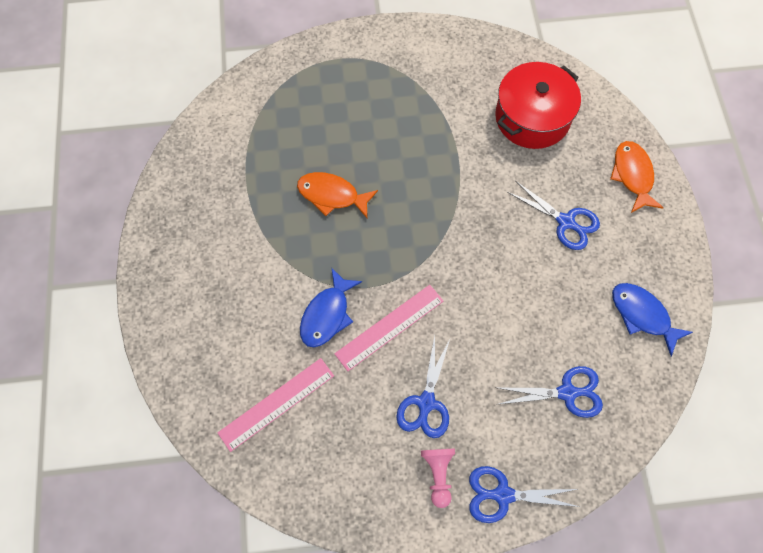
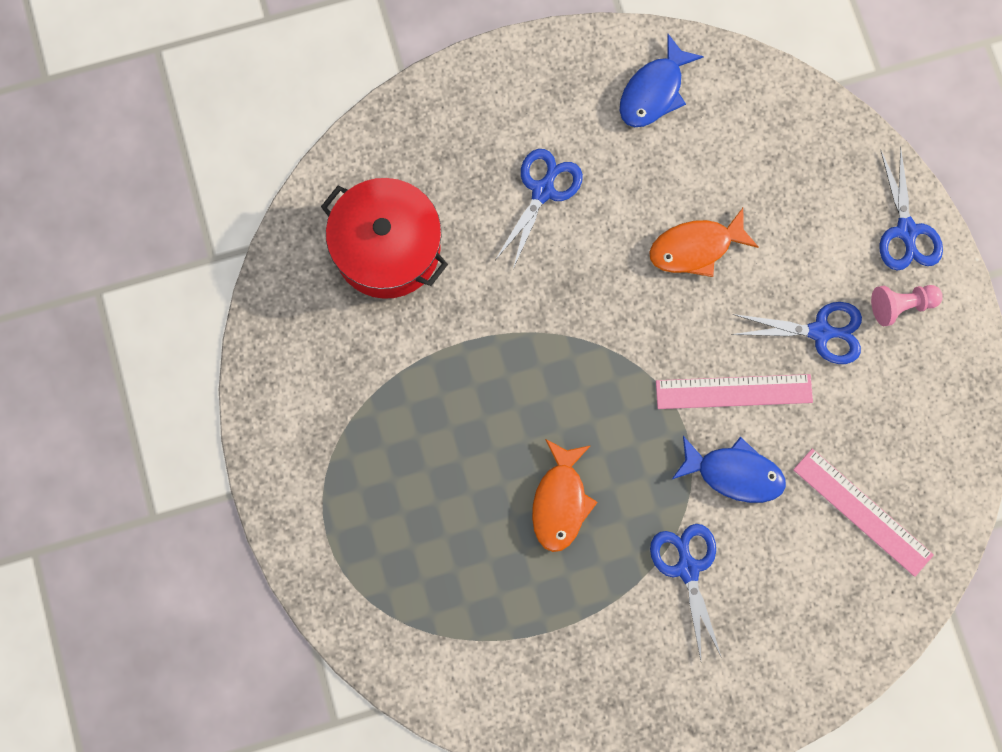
camera: 100 degrees left, 10 degrees up
(389, 327) = (734, 391): pink ruler -> pink ruler turned 45 degrees counterclockwise
(567, 393) = (771, 171): blue scissors -> blue scissors (687, 568)
(633, 175) = (457, 112): orange fish -> orange fish (696, 247)

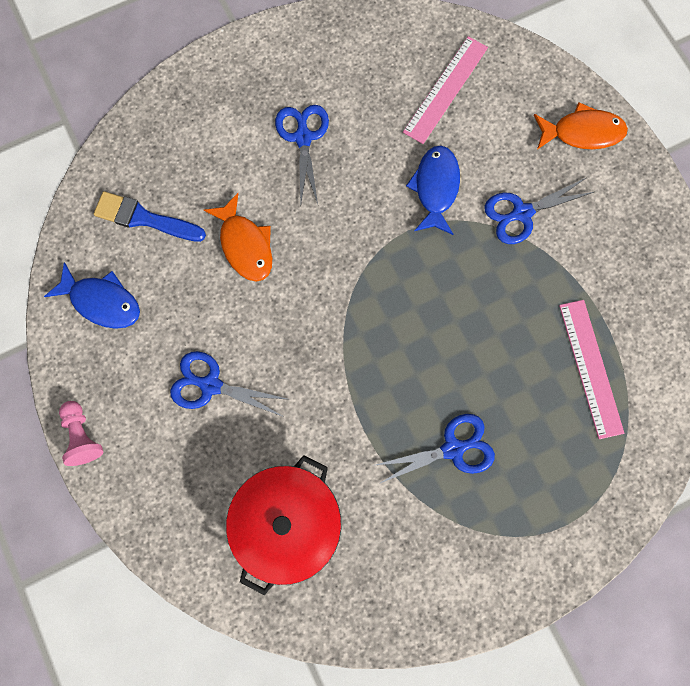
camera: 100 degrees left, 0 degrees up
(560, 501) = (490, 323): orange fish -> orange fish (582, 133)
(734, 391) = (366, 197): pink ruler -> pink ruler (590, 368)
(744, 145) = (145, 218): none -> blue brush
(901, 305) = (270, 80): pink pawn -> pink pawn (83, 435)
(906, 231) = (205, 83): blue scissors -> blue scissors (453, 449)

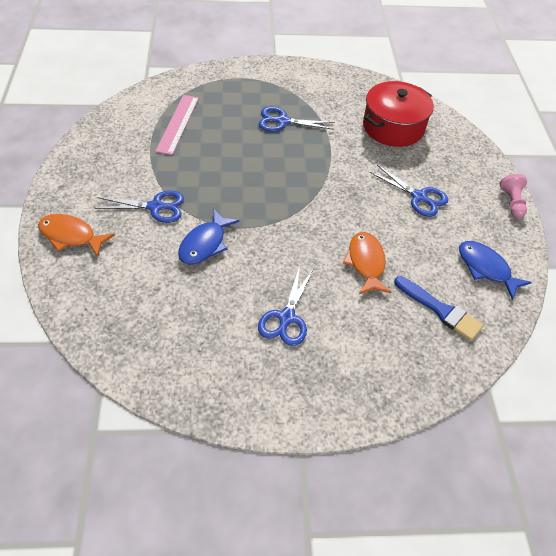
camera: 160 degrees left, 25 degrees down
(445, 89) = (148, 307): pink ruler -> none

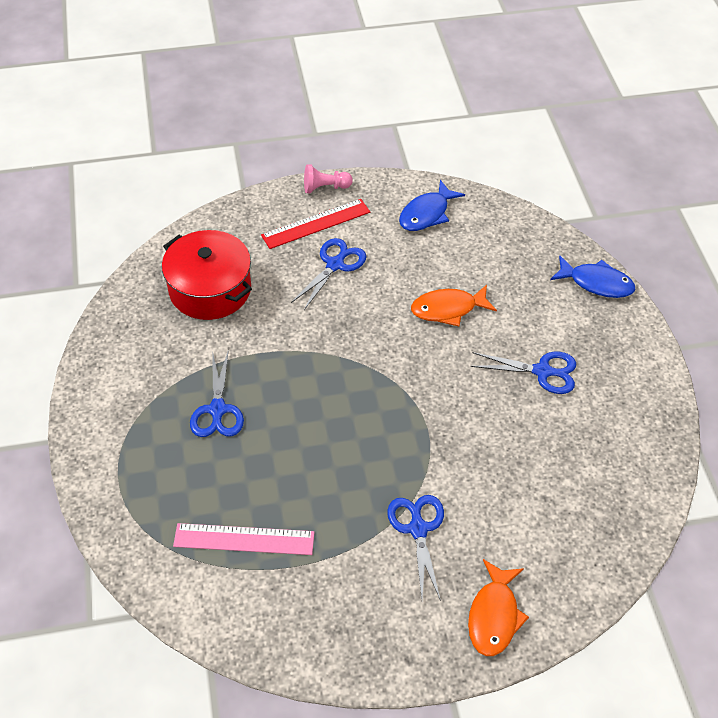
camera: 95 degrees left, 0 degrees up
(205, 244) = (464, 462): blue fish -> blue fish (596, 283)
(440, 310) = (491, 250): blue brush -> none
(466, 191) = (316, 224): none -> red ruler

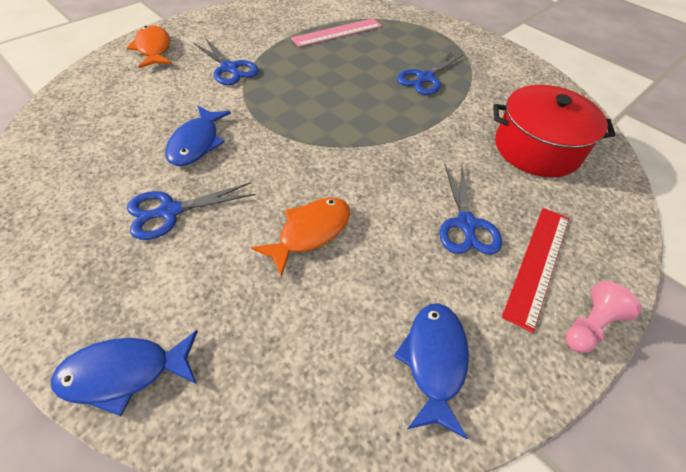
camera: 145 degrees right, 0 degrees up
(217, 409) = (425, 78): blue scissors -> blue scissors turned 105 degrees counterclockwise
(497, 431) = (196, 143): none -> blue fish

